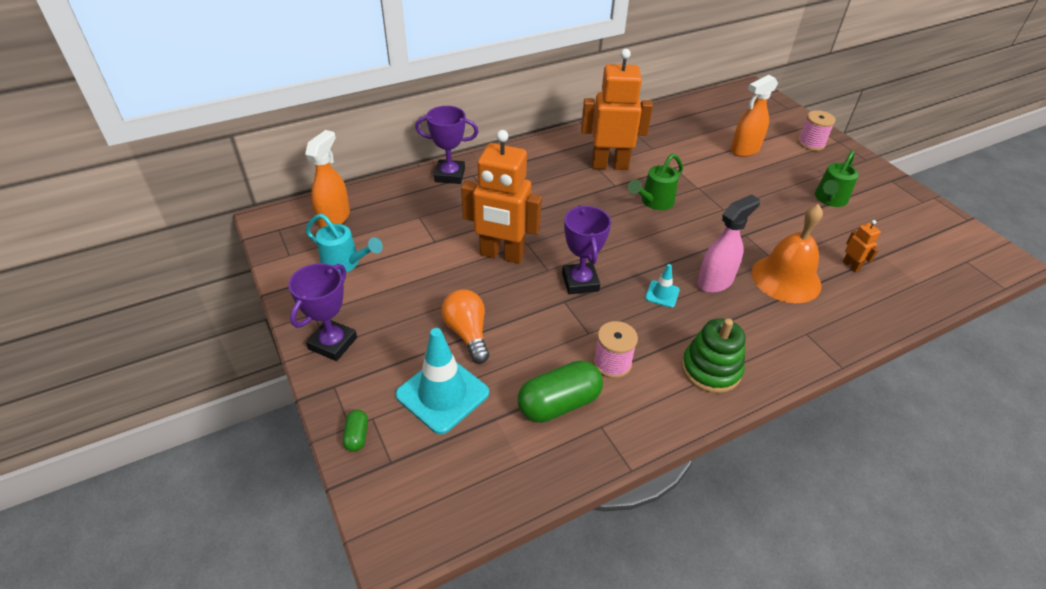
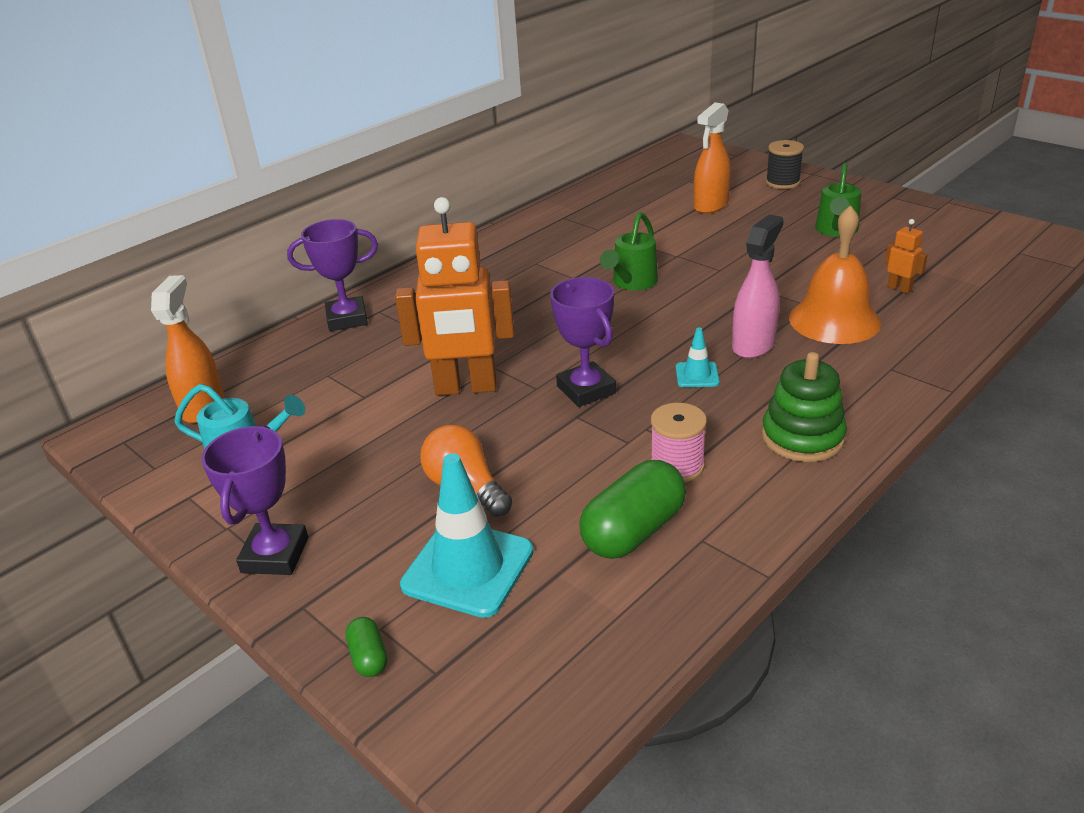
camera: 15 degrees left, 10 degrees down
(609, 165) = (554, 258): orange robot -> none
(811, 143) = (782, 182): pink spool -> black spool

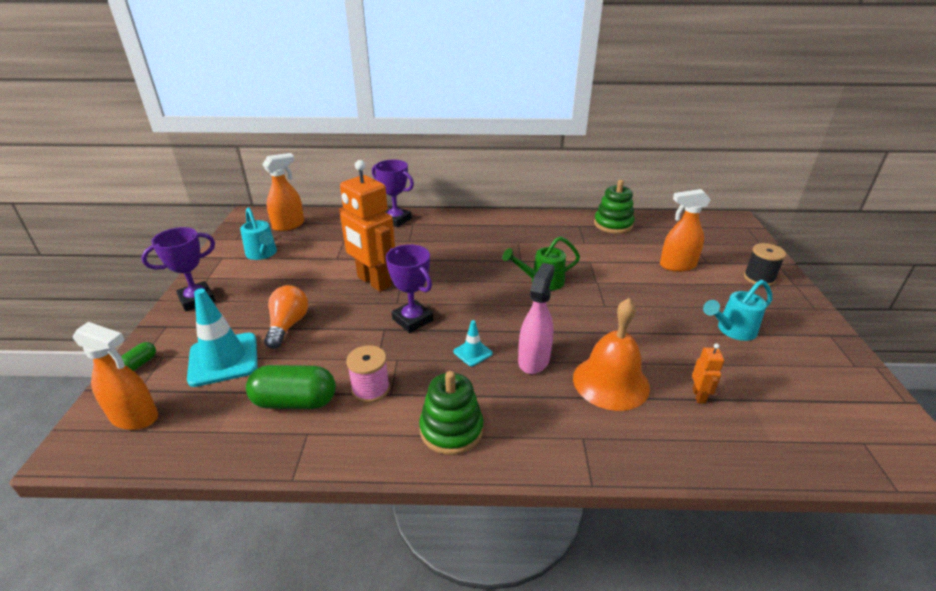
camera: 45 degrees right, 0 degrees up
(498, 690) = (135, 417): none -> orange spray bottle
(586, 390) = (412, 320): purple trophy -> purple trophy turned 60 degrees counterclockwise
(591, 200) = (613, 224): none -> green stacking toy
(753, 345) = (534, 360): pink spray bottle -> pink spray bottle turned 60 degrees counterclockwise
(836, 231) = (732, 330): green watering can -> turquoise watering can

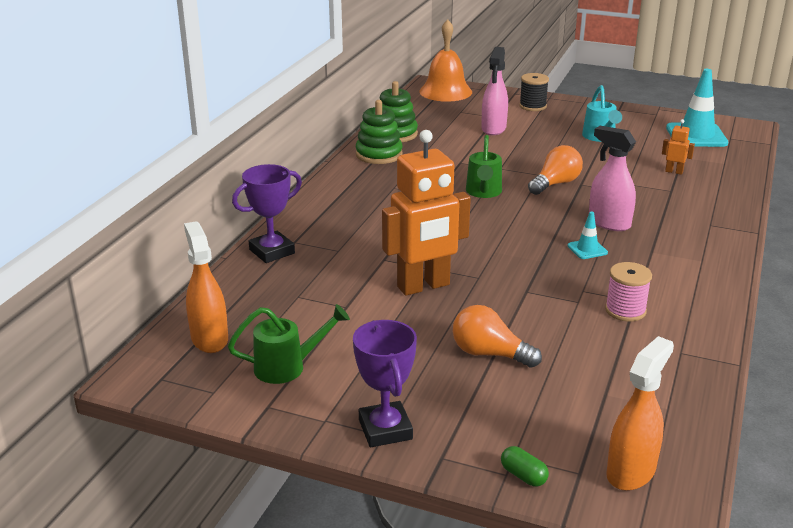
camera: 70 degrees left, 5 degrees down
(223, 359) = (540, 404): turquoise traffic cone -> turquoise traffic cone (696, 136)
(262, 254) = (287, 367): turquoise watering can -> green watering can
(295, 401) = (632, 356): green capsule -> none
(412, 320) = (517, 272): purple trophy -> none
(451, 429) = (690, 277): green stacking toy -> green stacking toy (379, 154)
(592, 317) = (555, 184): none -> orange light bulb
(611, 382) = (649, 198): orange bell -> orange bell (445, 91)
(677, 265) = (493, 129): orange spray bottle -> pink spray bottle

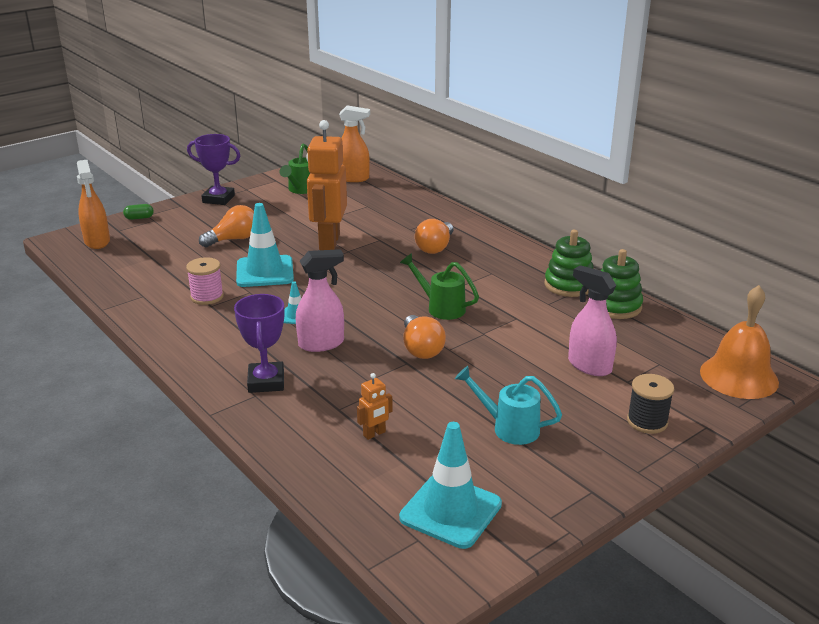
camera: 120 degrees right, 0 degrees up
(272, 251) = (433, 210): purple trophy -> purple trophy (266, 382)
(370, 225) = (435, 247): none -> orange light bulb
(535, 298) = (265, 272): none -> turquoise traffic cone

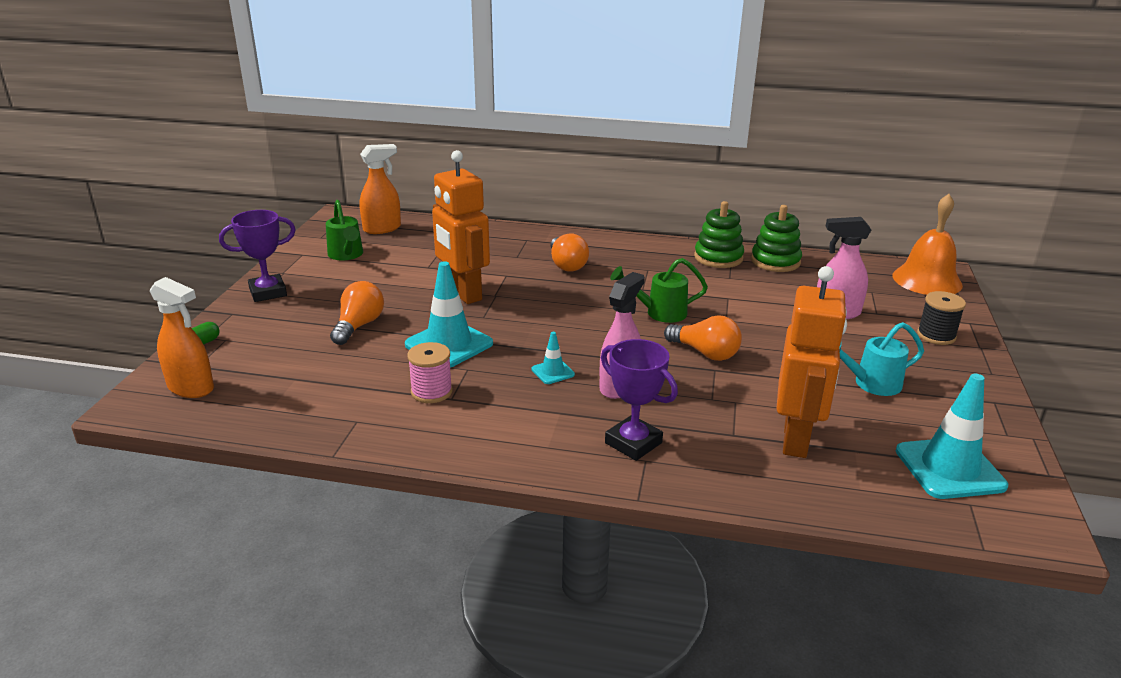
camera: 40 degrees left, 0 degrees up
(374, 434) = (796, 440): orange robot -> orange robot, size x2.41

